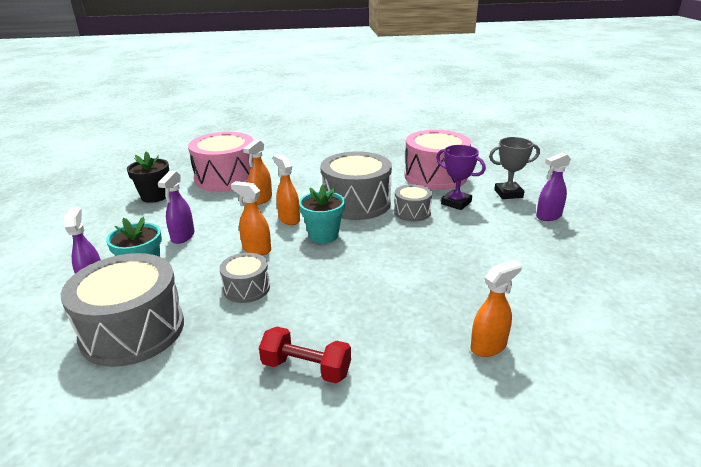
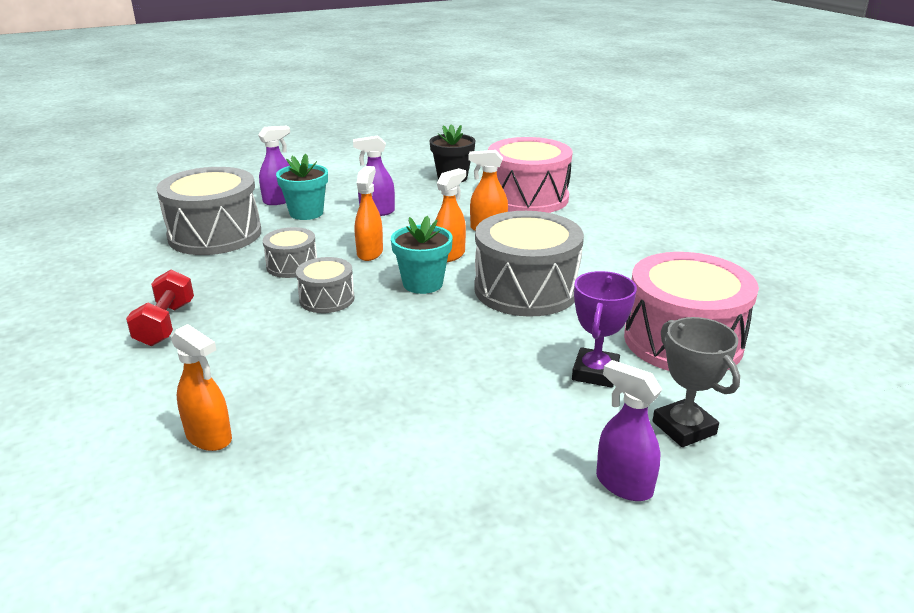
camera: 70 degrees right, 0 degrees up
(412, 212) = (531, 336): grey drum -> grey drum (327, 299)

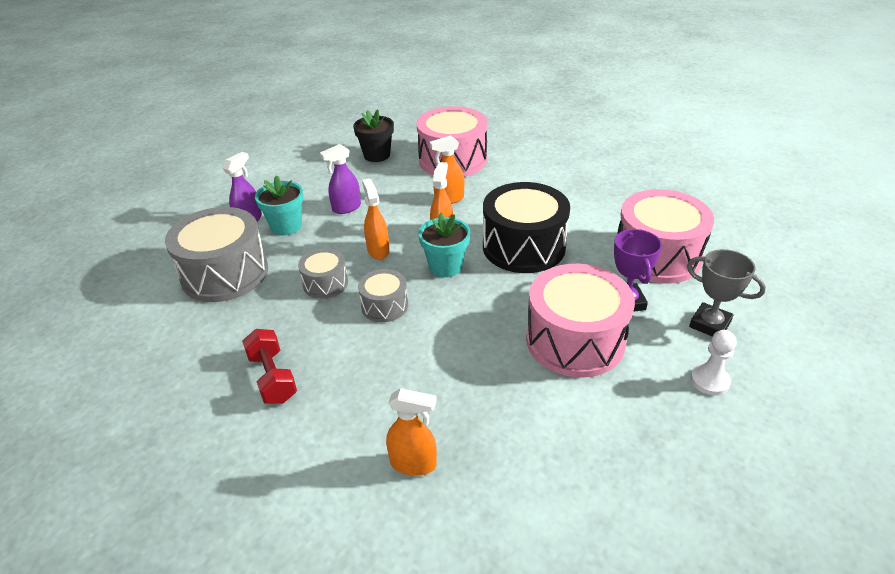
camera: 25 degrees left, 10 degrees up
(494, 389) = (575, 340): none -> pink drum
(526, 289) = (523, 247): grey drum -> black drum
(623, 484) = (709, 381): purple spray bottle -> white pawn

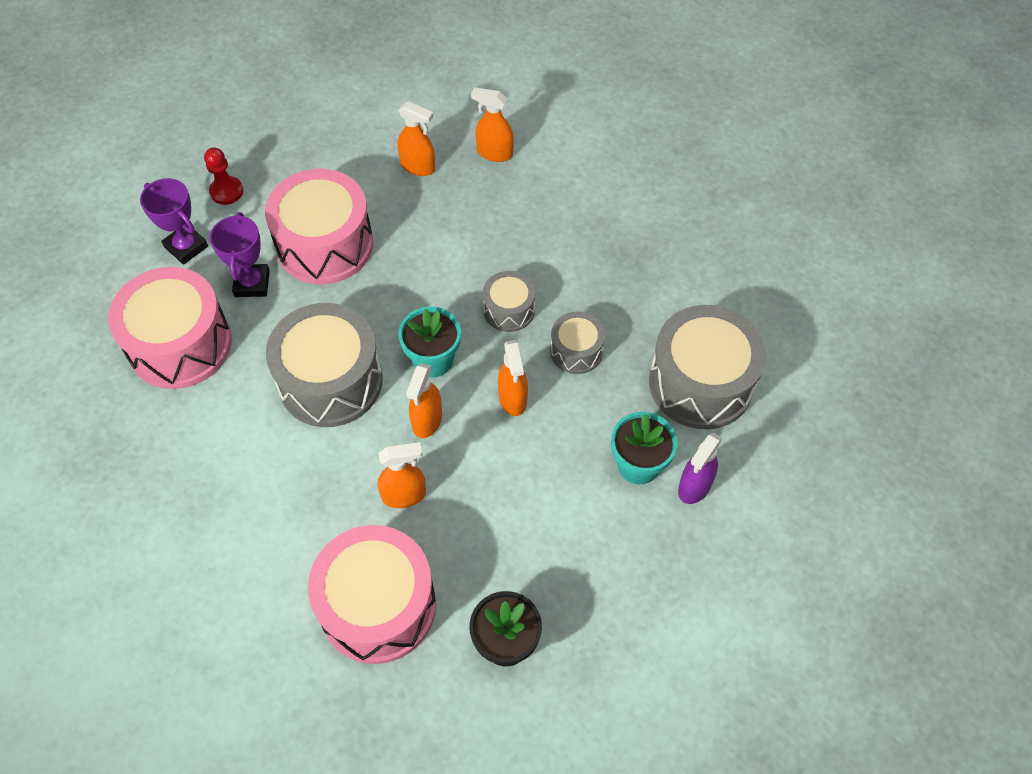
camera: 175 degrees left, 20 degrees up
(273, 377) = (618, 238): red dumbbell -> none
(346, 208) = (556, 495): purple spray bottle -> none
(504, 434) = (418, 167): none -> orange spray bottle
(523, 247) = (330, 381): black drum -> grey drum
(709, 381) = (226, 191): white pawn -> red pawn
(710, 324) = (186, 247): grey trophy -> purple trophy

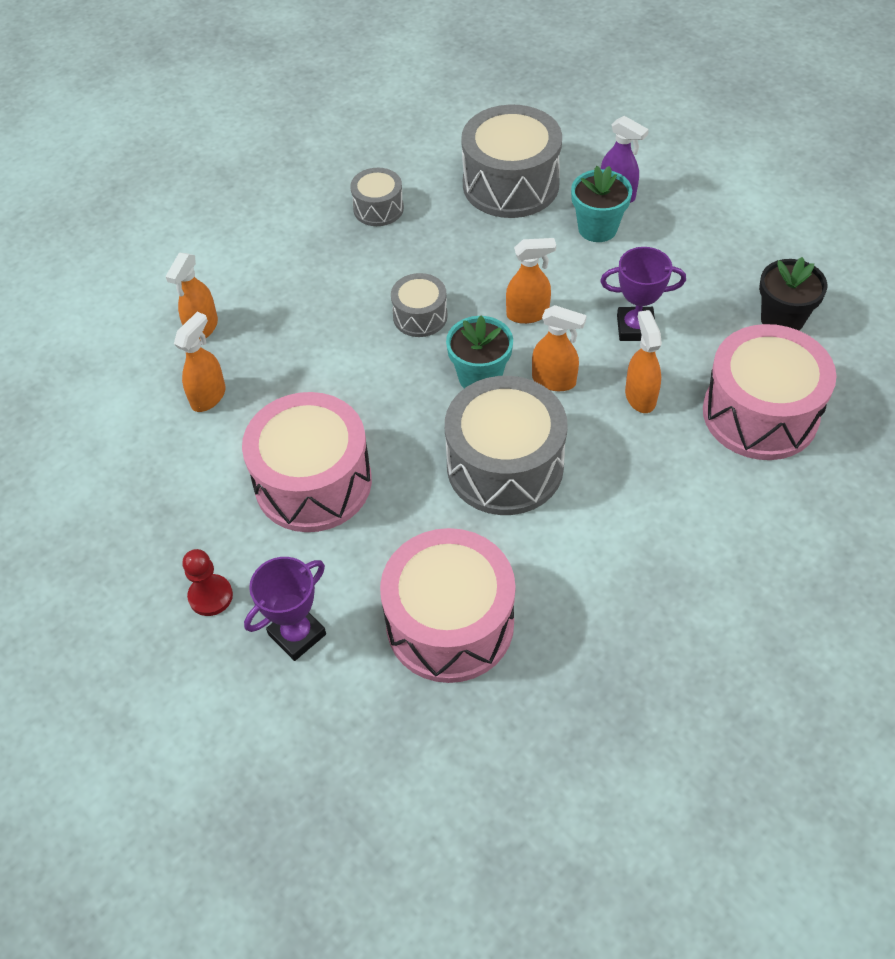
camera: 85 degrees left, 5 degrees down
(252, 283) = (364, 553): purple trophy -> purple trophy (635, 328)
(576, 351) = (473, 266): grey drum -> grey drum (378, 208)

